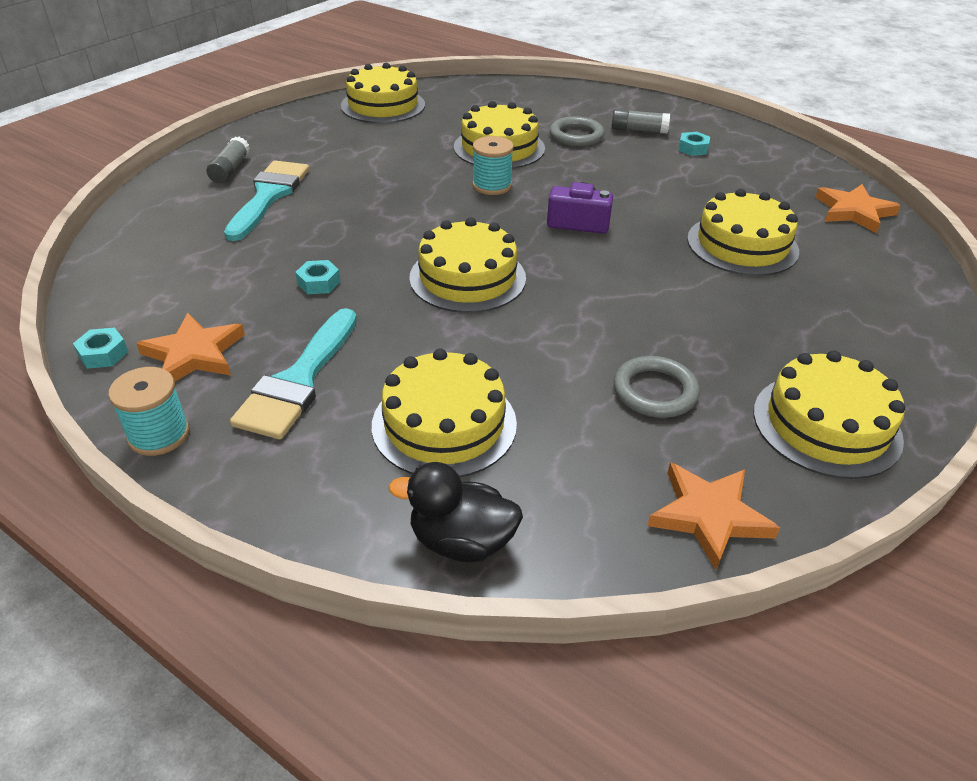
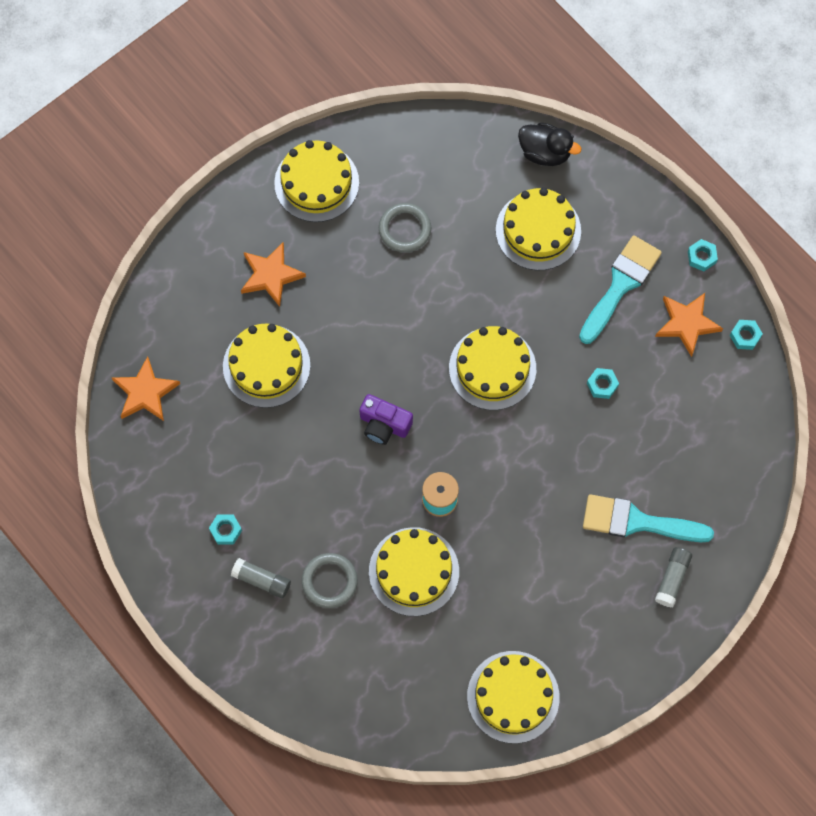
camera: 165 degrees left, 30 degrees up
(159, 435) = (701, 257): turquoise spool -> turquoise nut
(269, 196) = (637, 522): turquoise brush -> turquoise brush turned 75 degrees clockwise
(709, 516) = (415, 140): orange star -> orange star (271, 275)

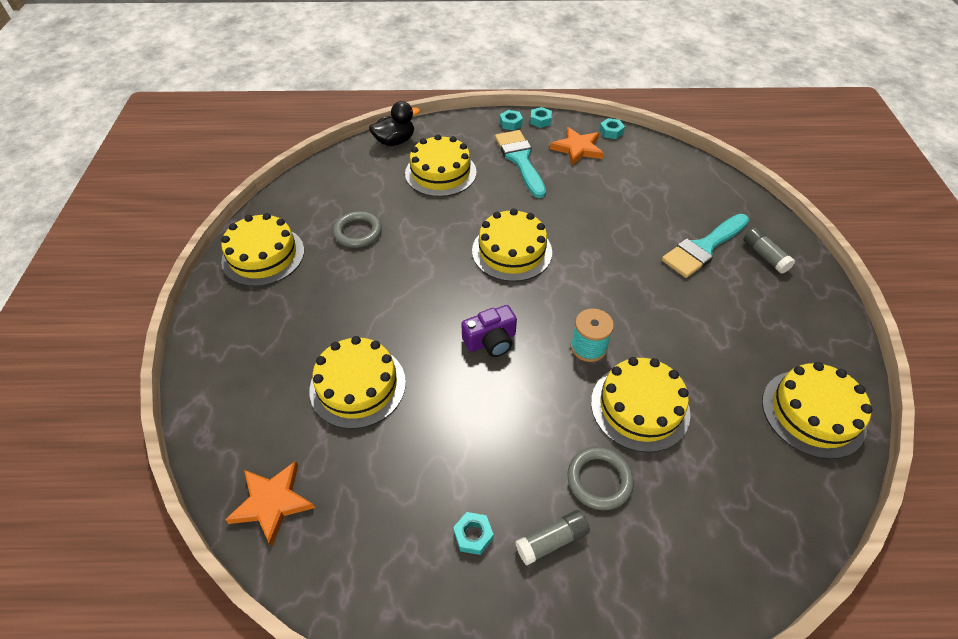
camera: 50 degrees left, 20 degrees down
(271, 275) = (291, 330): orange star -> none
(602, 385) = (581, 206): turquoise nut -> turquoise nut (511, 123)

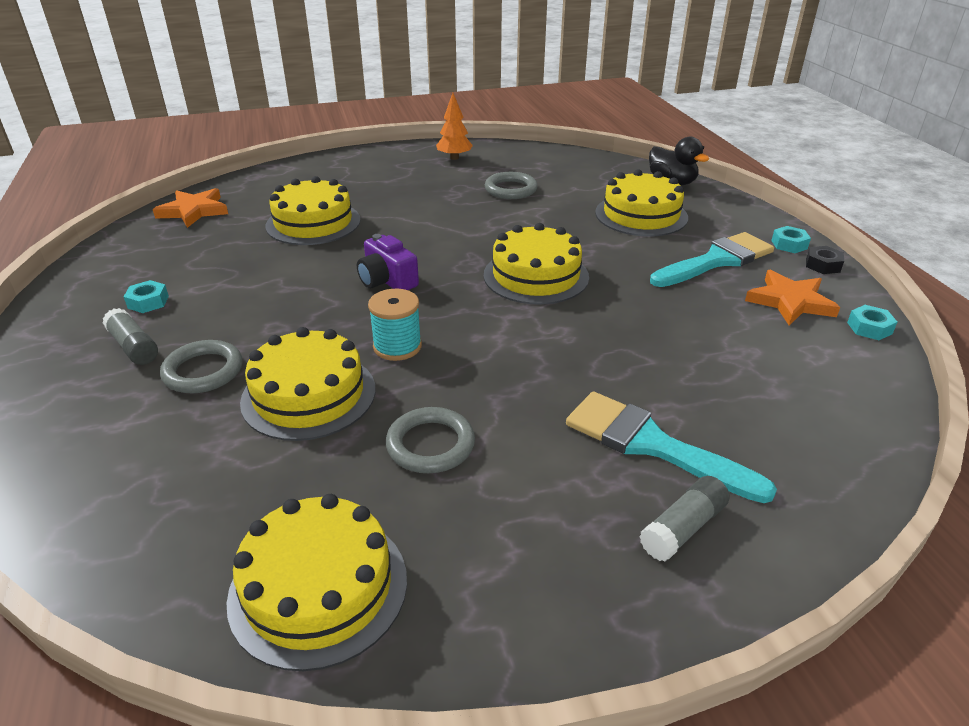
camera: 75 degrees right, 15 degrees down
(263, 255) = (454, 158): yellow cake -> orange tree
(540, 120) = (823, 265): turquoise nut -> black nut
(698, 345) = (430, 444): none -> grey ring

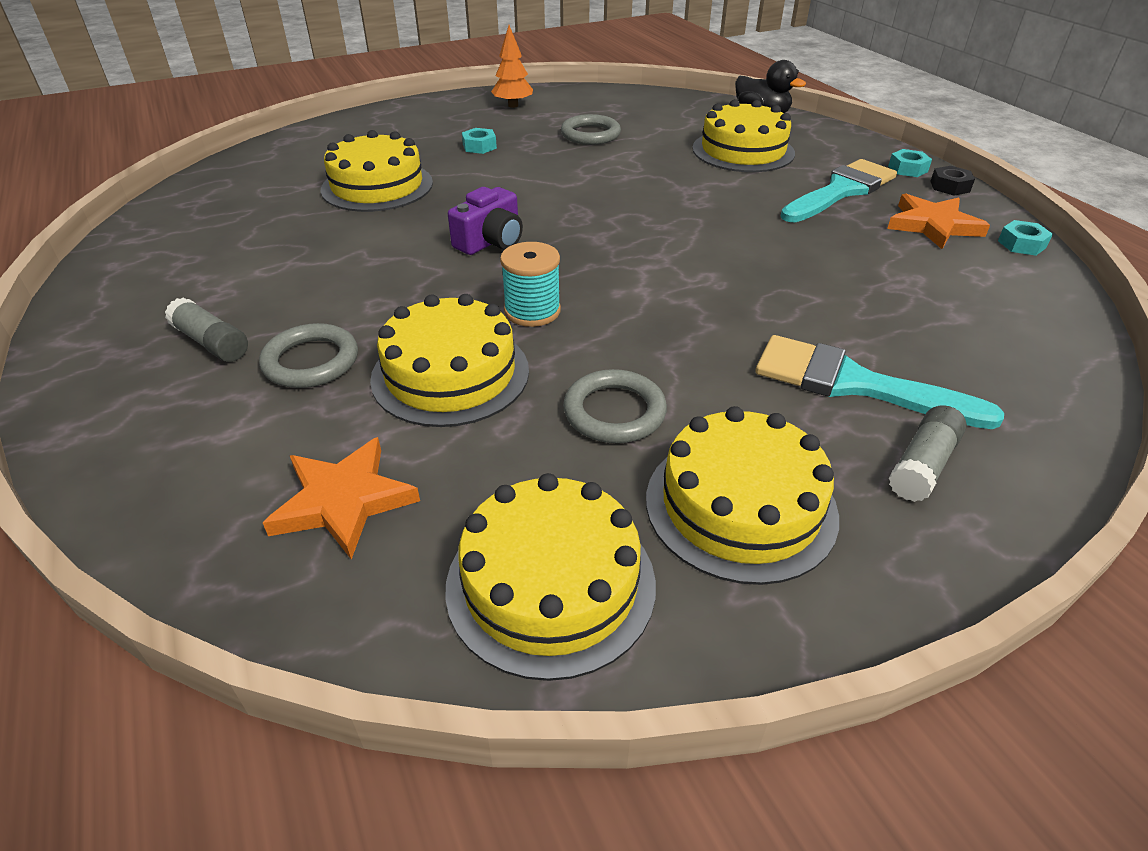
camera: 10 degrees left, 5 degrees up
(148, 302) = (209, 290): turquoise nut -> turquoise nut (479, 146)
(194, 211) = (224, 184): orange star -> orange star (343, 501)
(387, 280) = (491, 241): purple camera -> purple camera turned 90 degrees counterclockwise
(536, 276) = (656, 222): yellow cake -> yellow cake (740, 506)

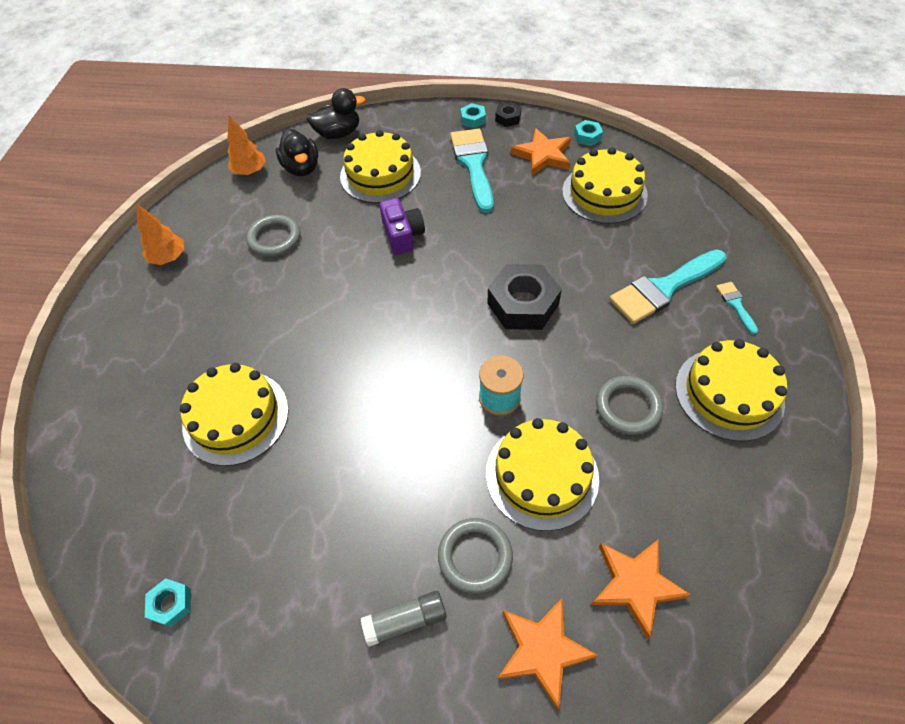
camera: 55 degrees left, 15 degrees up
(214, 448) = (542, 650): none -> orange star
(479, 146) = (227, 316): turquoise nut -> turquoise nut (171, 604)
(491, 241) = (391, 379): purple camera -> purple camera (403, 235)
(550, 584) = (746, 505): yellow cake -> yellow cake (604, 193)
(652, 100) = (250, 172): none -> orange tree
(683, 284) = (523, 304): none -> black nut
(691, 116) = (302, 168): none -> black duck
(922, 465) = (735, 304): grey glue stick -> turquoise brush

